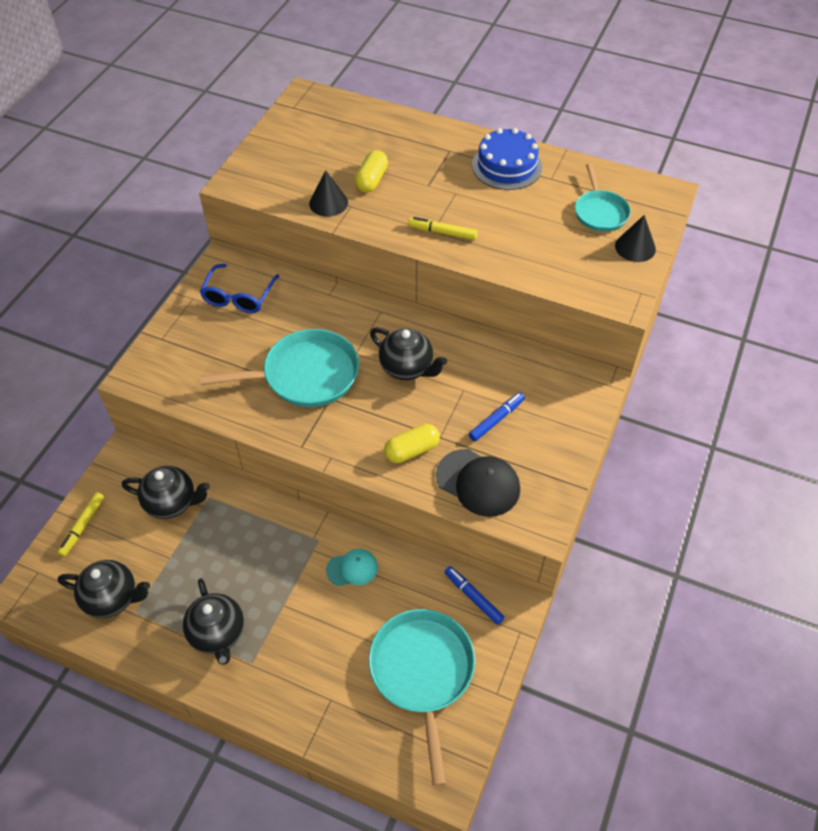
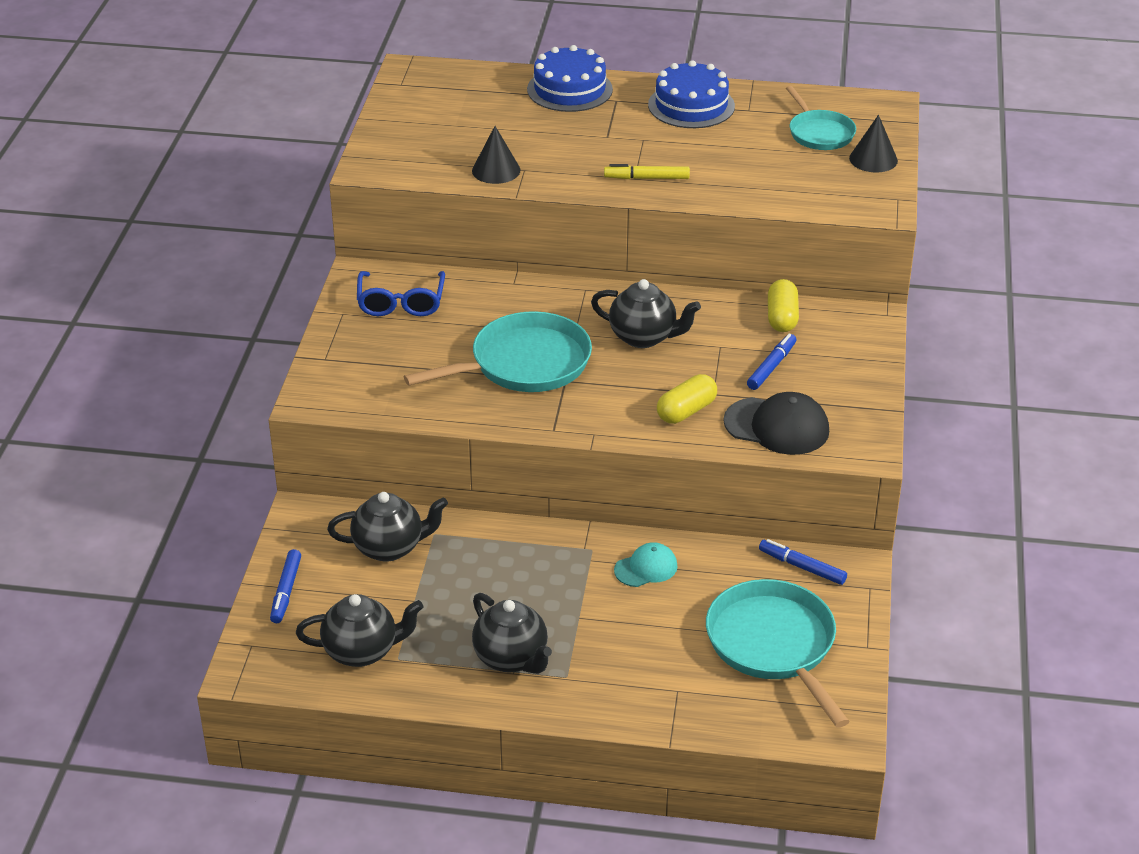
camera: 15 degrees left, 15 degrees down
(82, 526) = (286, 591): yellow marker -> blue marker
(371, 180) = (536, 141): yellow capsule -> yellow capsule (782, 317)
(418, 134) = (569, 89): none -> blue cake

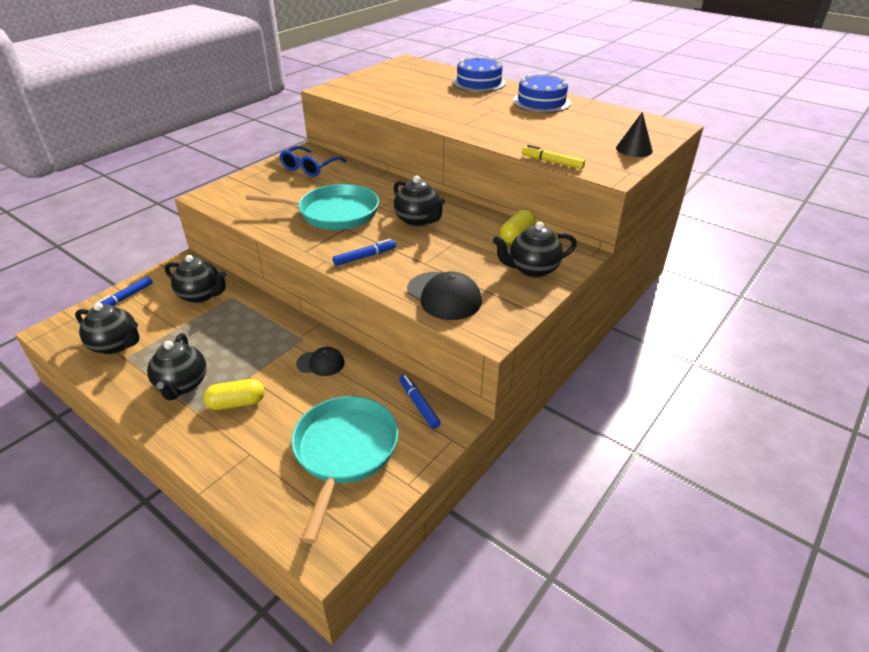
camera: 30 degrees right, 0 degrees up
(496, 170) = (391, 104): black cone -> none
(646, 178) = (472, 125): yellow marker -> yellow marker (552, 162)
(646, 568) = (320, 363): turquoise cap -> black cap
(686, 411) = (396, 267): yellow capsule -> yellow capsule (236, 403)
(771, 367) = (479, 260): blue marker -> blue marker (365, 257)
(819, 133) = (610, 129): turquoise pan -> none
(840, 357) = (532, 269): none -> black teapot

